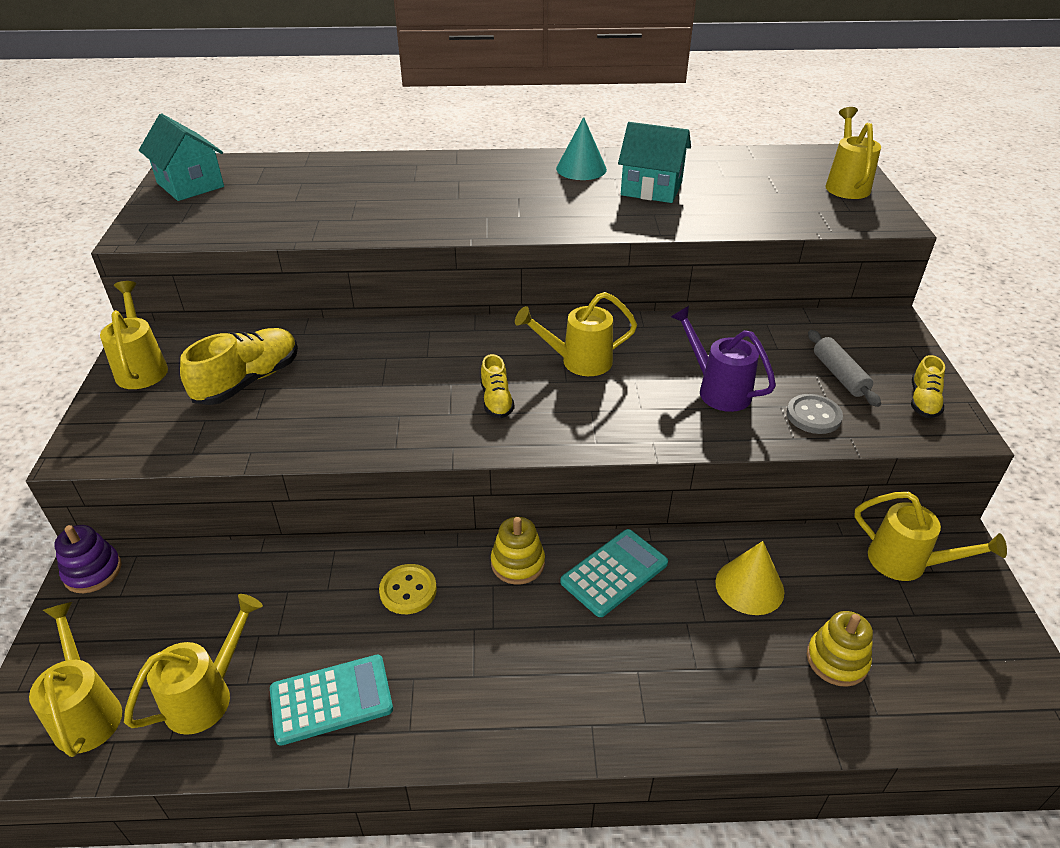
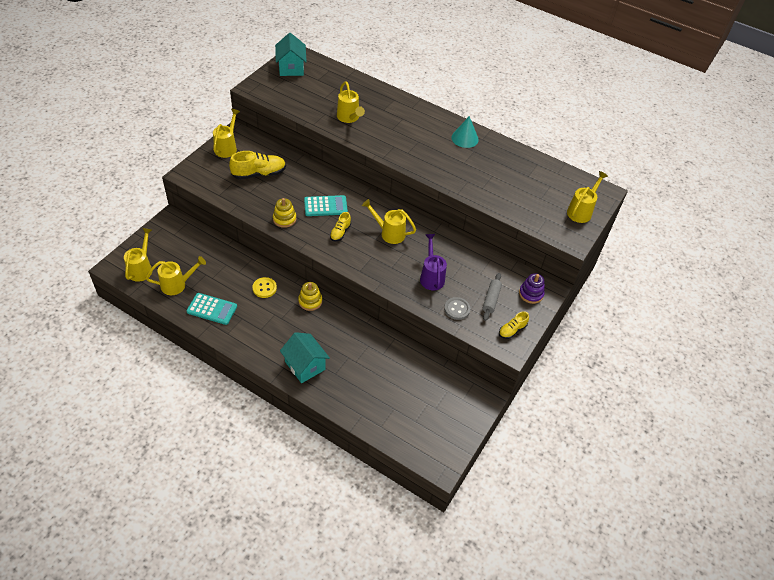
camera: 30 degrees right, 10 degrees up
(93, 571) = (171, 220): purple stacking toy -> purple stacking toy (531, 294)
(614, 573) = (341, 325): turquoise calculator -> turquoise calculator (325, 206)
(651, 189) = (483, 166): turquoise house -> turquoise house (305, 365)
(749, 586) = (384, 360): yellow cone -> none
(837, 660) = (387, 402): yellow stacking toy -> yellow stacking toy (284, 219)
(906, 563) = (456, 390): yellow watering can -> yellow watering can (349, 118)

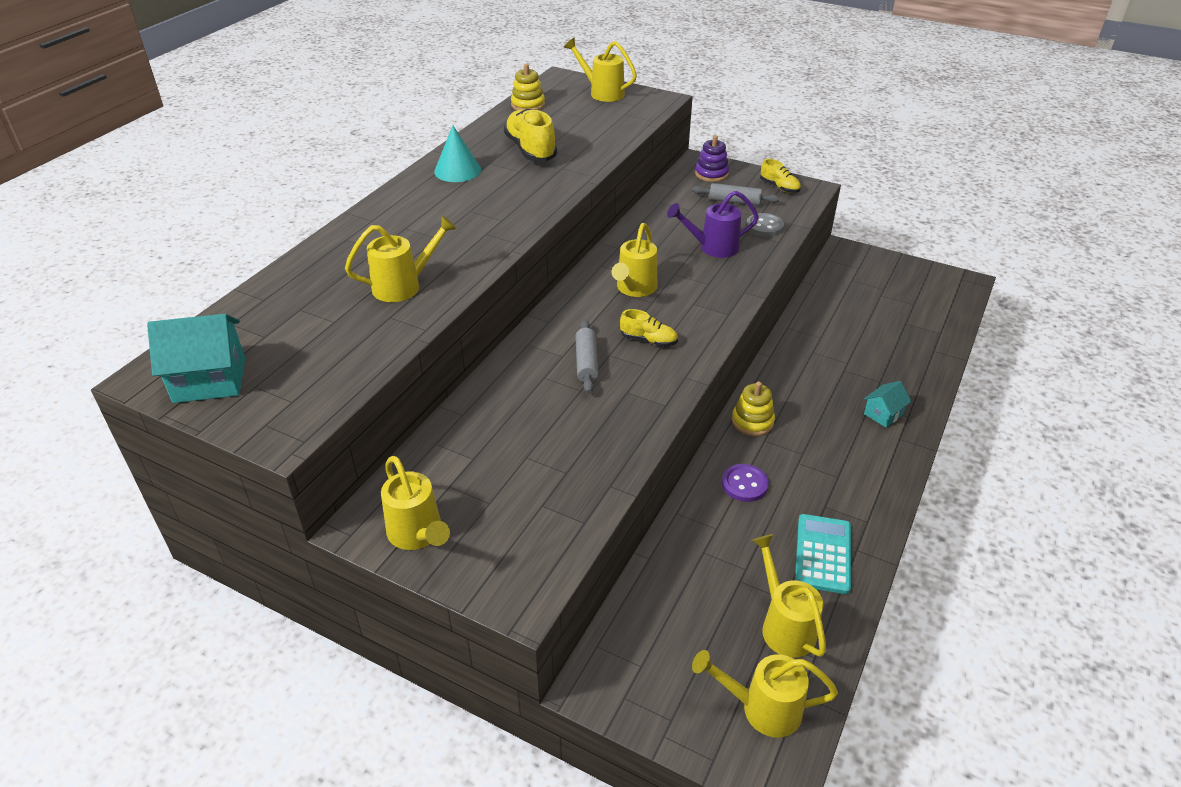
camera: 90 degrees left, 10 degrees down
(227, 147) = (418, 534): yellow watering can -> yellow watering can turned 135 degrees counterclockwise
(259, 174) = (506, 465): yellow shoe -> yellow shoe (530, 150)
(264, 288) = (744, 484): yellow button -> purple button
(284, 219) = (633, 411): yellow stacking toy -> yellow stacking toy (528, 105)
(305, 365) = (883, 414): turquoise house -> turquoise house, size x0.57
(325, 206) = (586, 362): turquoise calculator -> grey rolling pin

